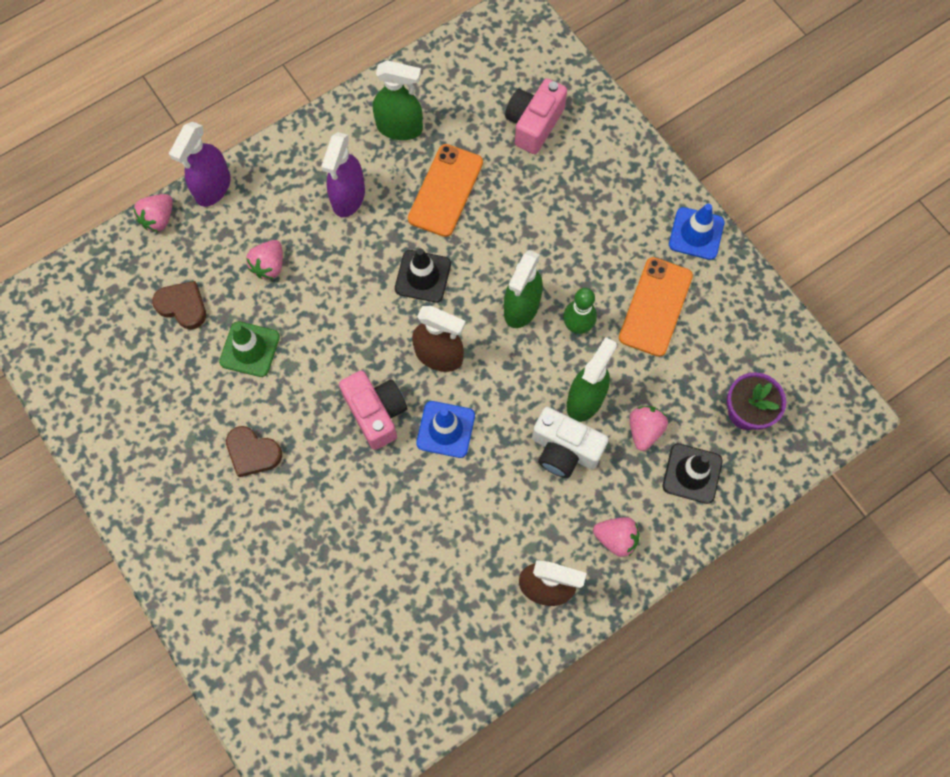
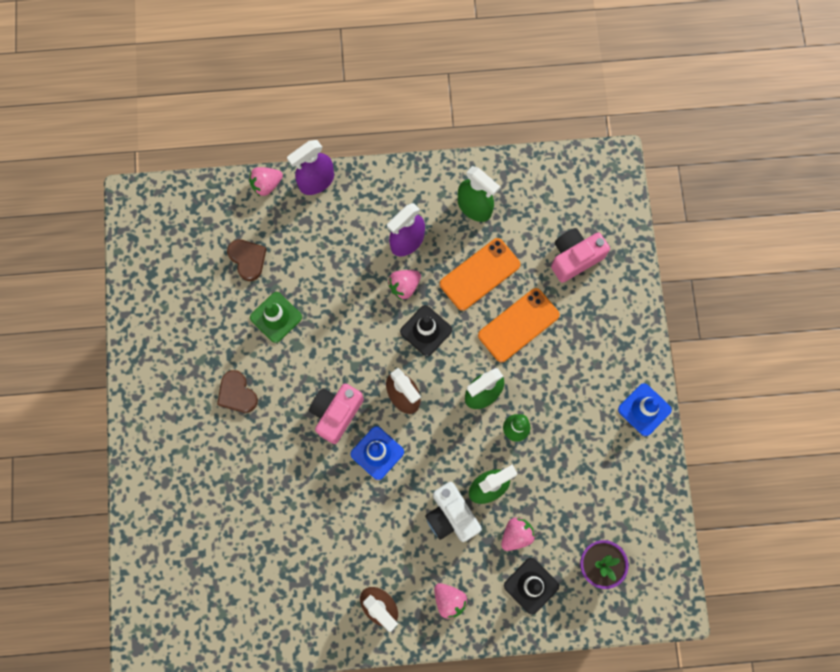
camera: 30 degrees right, 5 degrees up
(269, 266) = (323, 262): pink strawberry -> pink strawberry (404, 286)
(376, 413) = (336, 413): pink camera -> pink camera turned 150 degrees counterclockwise
(655, 307) = (580, 448): orange phone -> orange phone (518, 325)

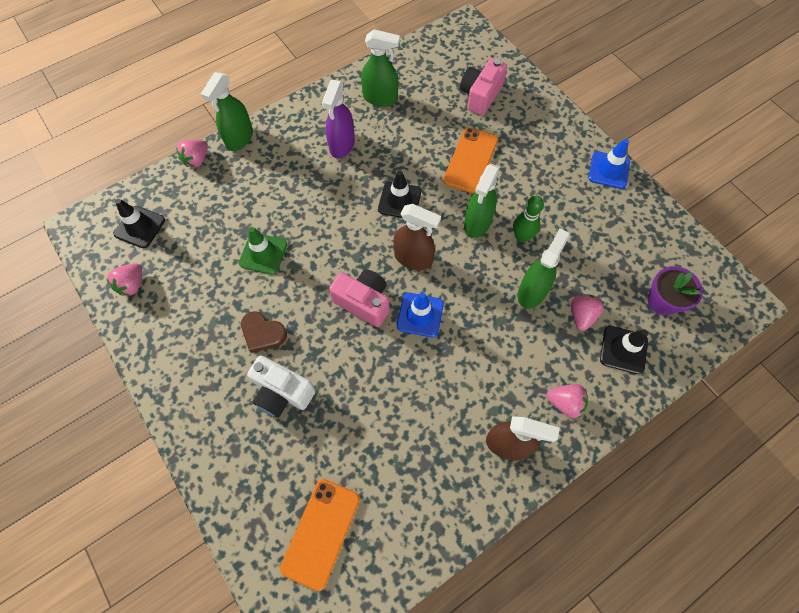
camera: 30 degrees left, 10 degrees down
(184, 230) = (140, 227): none -> black traffic cone
(248, 259) = (212, 222): brown heart -> none
(316, 181) = (239, 138): purple spray bottle -> green spray bottle
(336, 413) = (363, 302): pink camera -> pink camera turned 120 degrees clockwise
(404, 286) = (360, 177): pink strawberry -> pink strawberry (132, 285)
(451, 515) = (517, 331): white camera -> white camera (282, 392)
(479, 274) = (415, 140): orange phone -> orange phone (321, 533)

